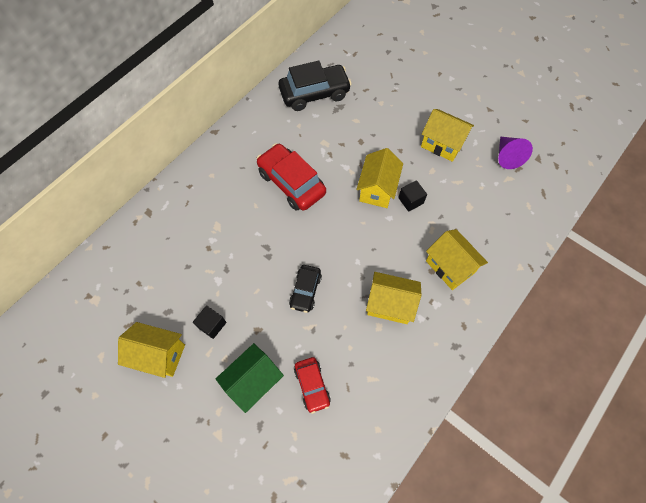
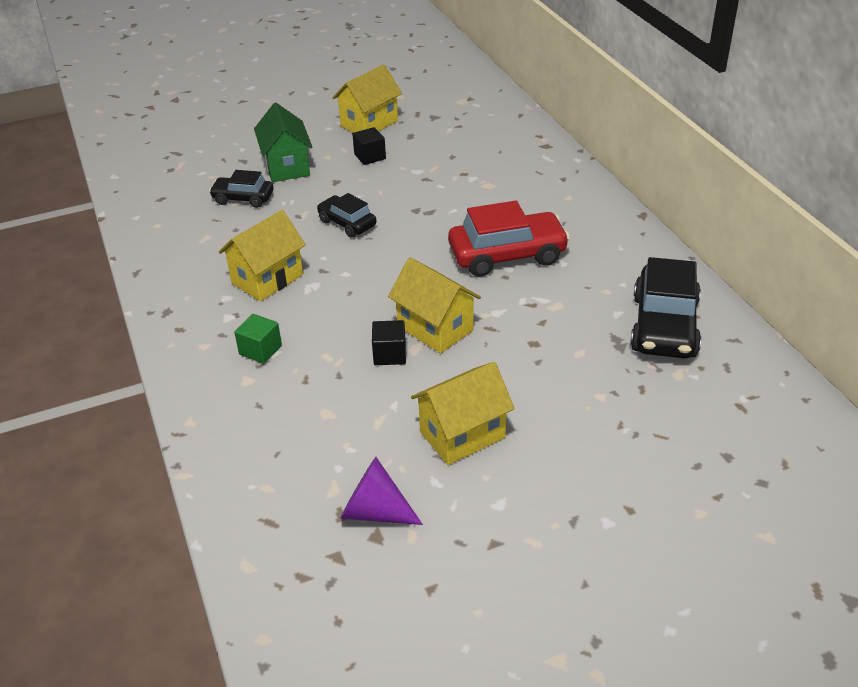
camera: 120 degrees right, 25 degrees down
(312, 385) = (243, 198): red car -> black car
(450, 267) = (260, 350): yellow house -> green cube

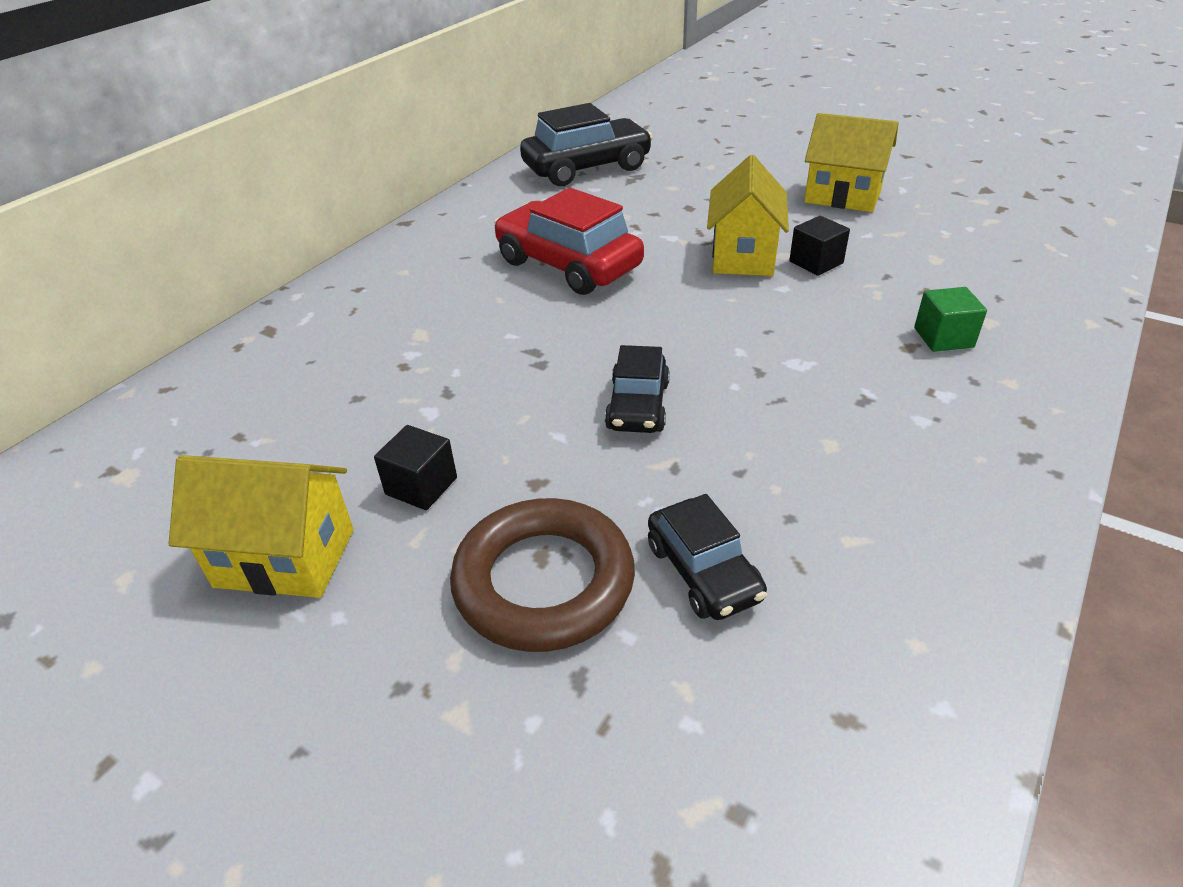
camera: 125 degrees left, 0 degrees up
(267, 279) = (840, 406): yellow house -> none
(286, 166) = (544, 582): green house -> brown ring
(374, 511) = (971, 198): purple cone -> none

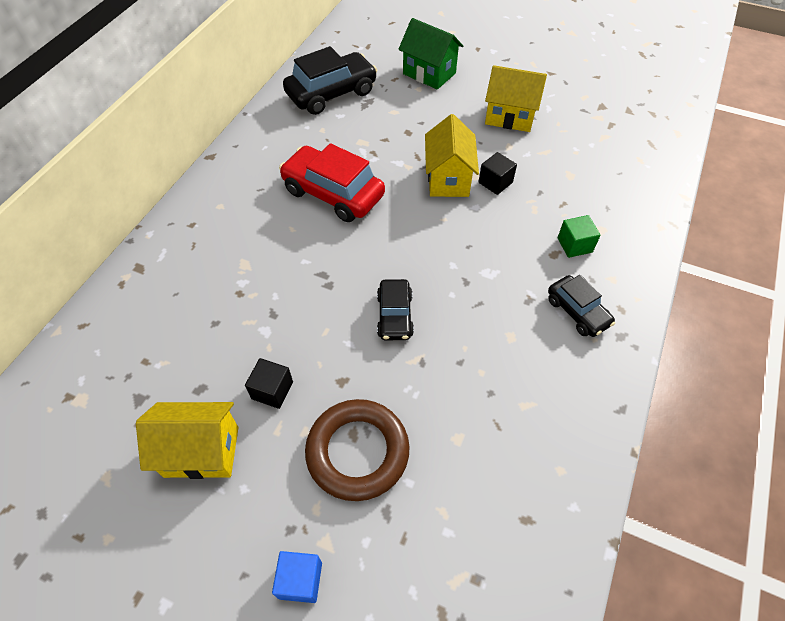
camera: 10 degrees left, 15 degrees up
(398, 772) = (300, 580): none -> blue cube
(703, 572) = (445, 435): black car -> black car (577, 312)
(727, 152) = (429, 73): none -> green house

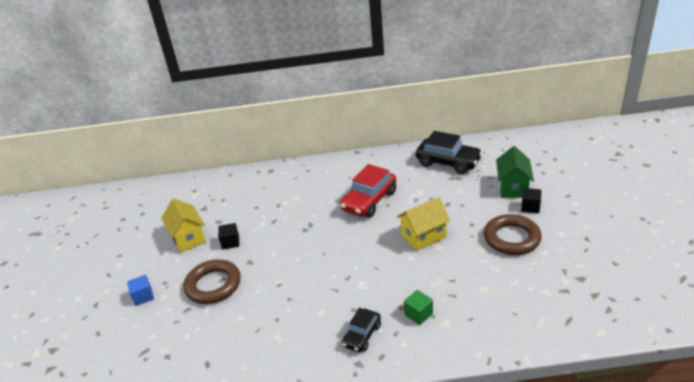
camera: 65 degrees right, 20 degrees down
(333, 193) = (369, 201): red car -> red car turned 150 degrees counterclockwise
(394, 315) = (302, 261): black car -> none
(495, 182) = (440, 257): black cube -> black cube (530, 207)
(510, 117) = (512, 238): yellow house -> brown ring

